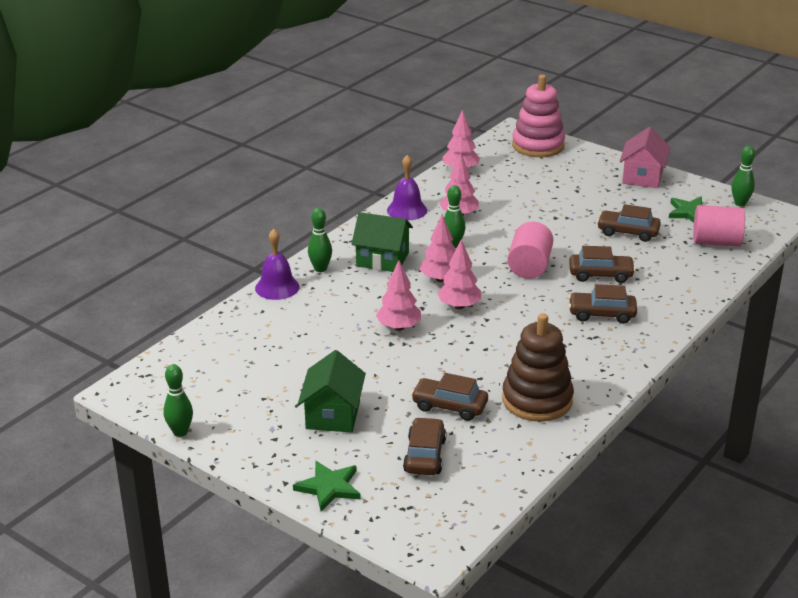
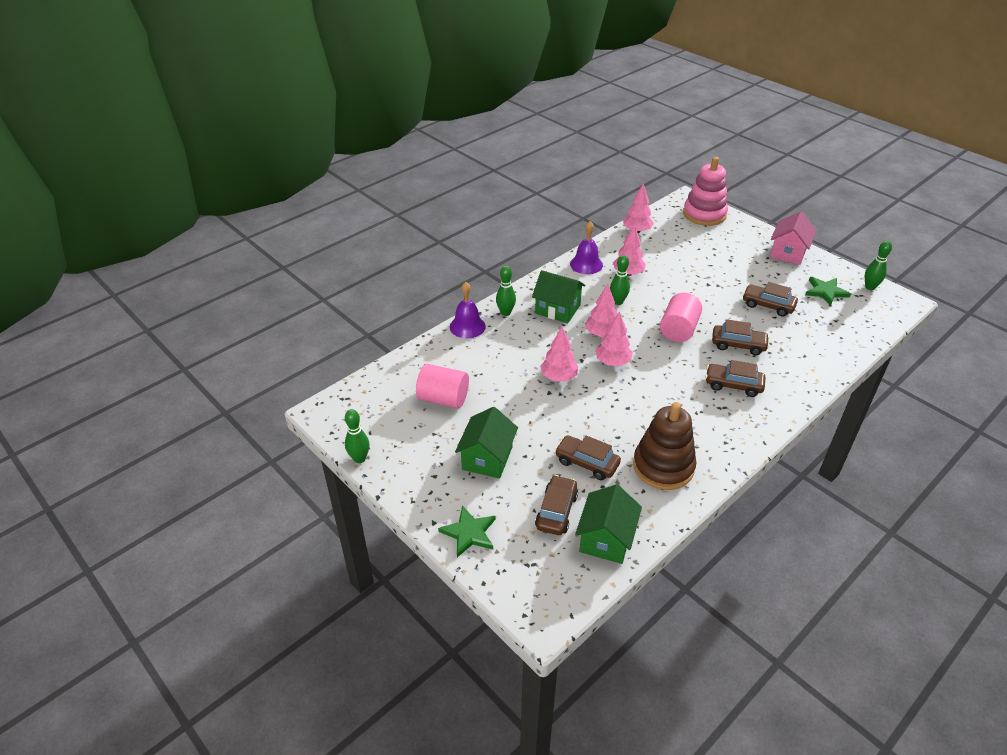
camera: 10 degrees right, 10 degrees up
(486, 474) = (606, 539): none -> green house
(716, 242) = (844, 323): pink cylinder -> pink cylinder (443, 399)

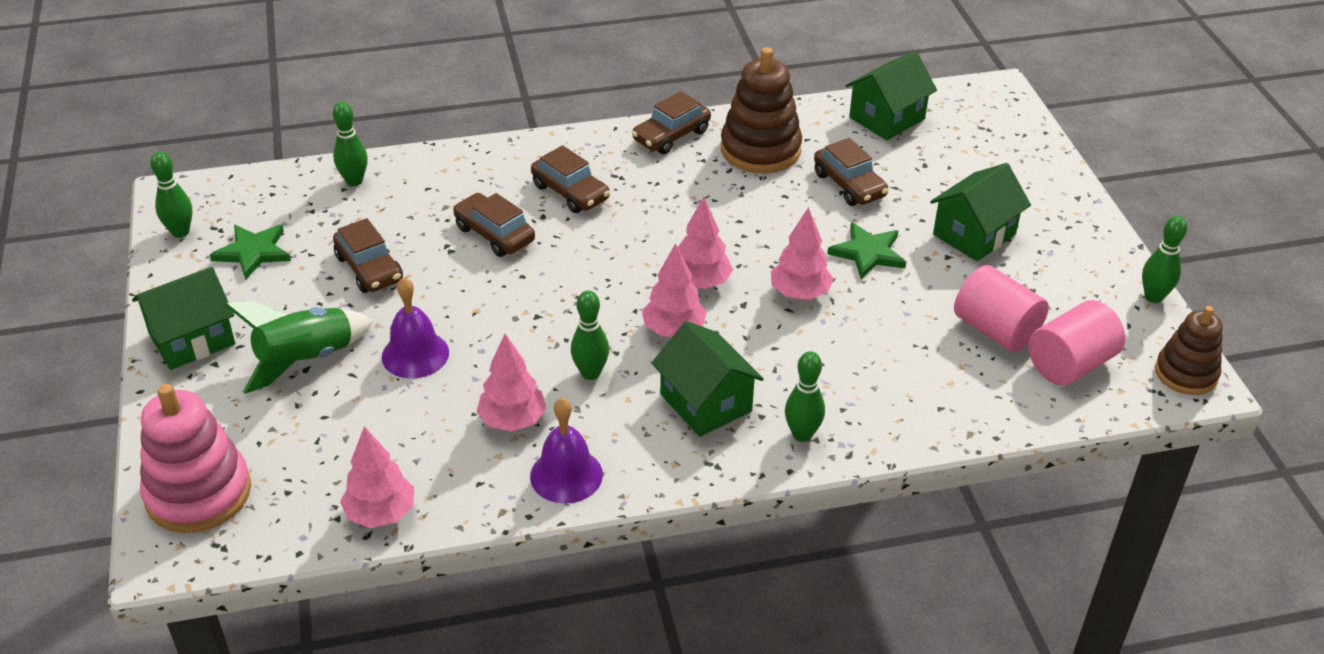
camera: 150 degrees left, 0 degrees up
(330, 415) = (1186, 373): none -> brown stacking toy
(467, 326) = (888, 436): purple bell -> purple bell (415, 354)
(469, 533) = (1039, 174): green star -> green star (868, 253)
(556, 511) = (923, 157): brown car -> brown car (671, 136)
(678, 330) = (550, 288): pink cylinder -> pink cylinder (1070, 364)
(735, 262) = (305, 360): none -> green rocket
(788, 252) = (192, 339): pink house -> green house
(843, 343) = (354, 181): none -> green bowling pin

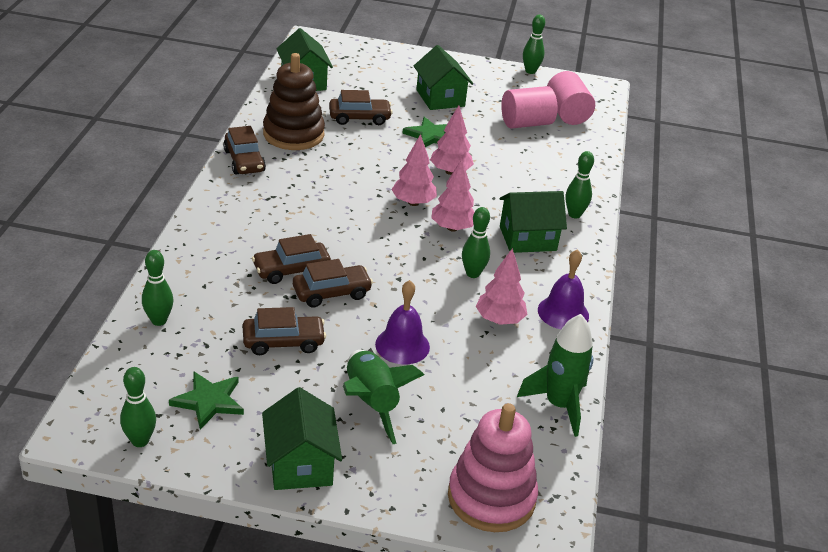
camera: 70 degrees left, 5 degrees down
(380, 514) = (559, 405): pink tree -> green rocket
(570, 192) = (271, 222): brown car -> brown car (331, 293)
(1186, 373) = (593, 87): brown stacking toy -> none

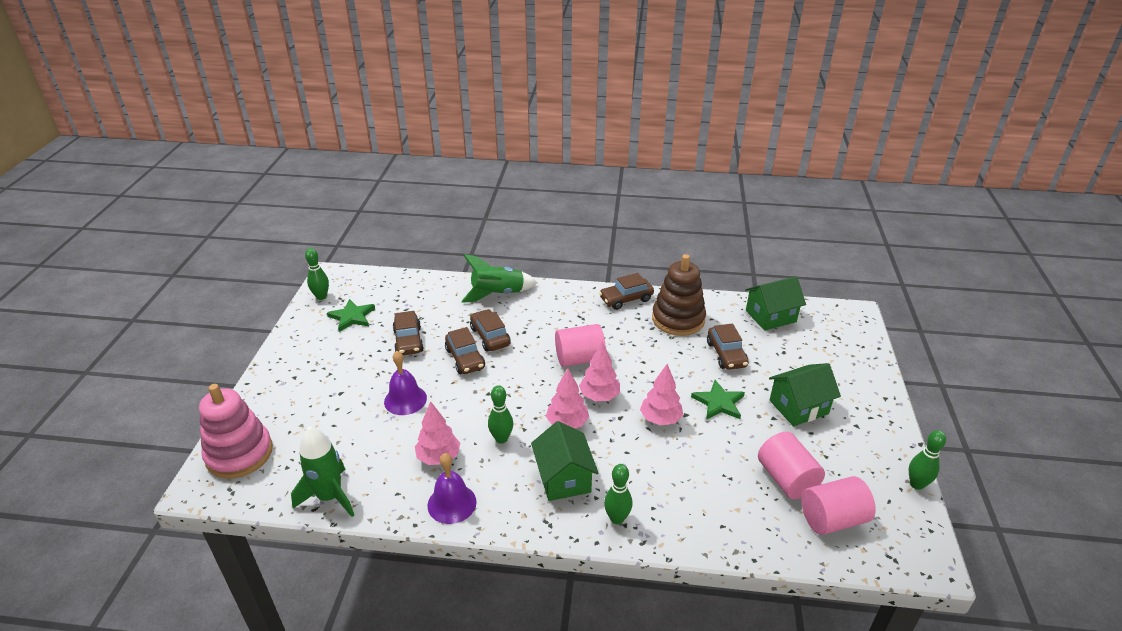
camera: 90 degrees right, 0 degrees up
(159, 320) = (429, 288): green bowling pin -> none
(300, 464) = (291, 360): green house -> none
(349, 207) = (579, 358): none -> pink cylinder
(371, 403) = (343, 387): green rocket -> green rocket (497, 294)

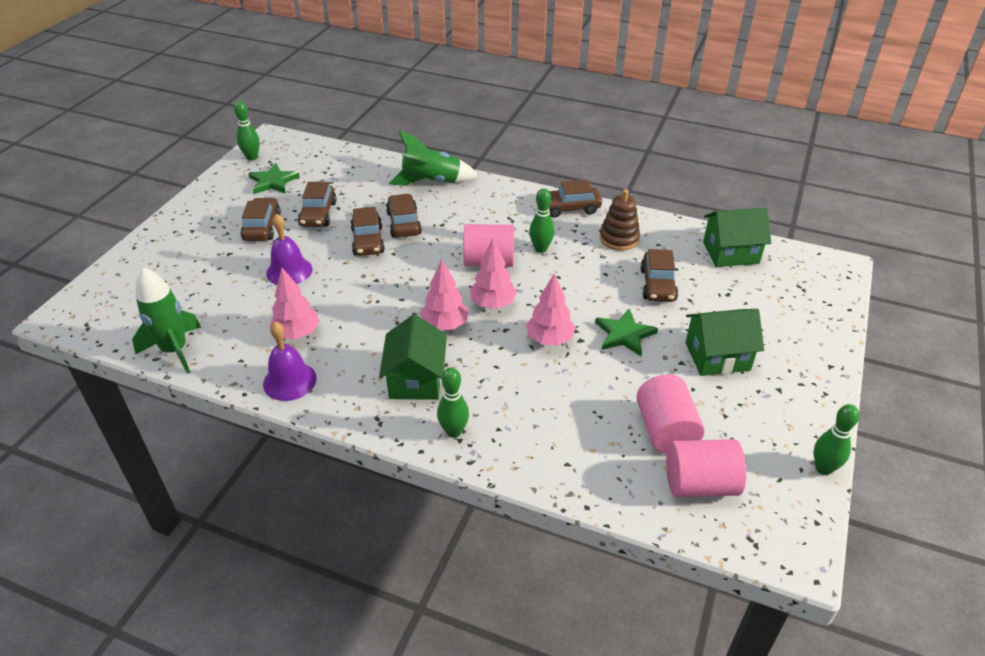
camera: 15 degrees right, 5 degrees up
(239, 454) = (109, 293): pink stacking toy -> none
(361, 362) = (262, 227): none -> brown car
(501, 439) = (369, 327): green bowling pin -> green bowling pin (541, 249)
(678, 319) = (619, 238): brown stacking toy -> brown stacking toy, size x0.64

